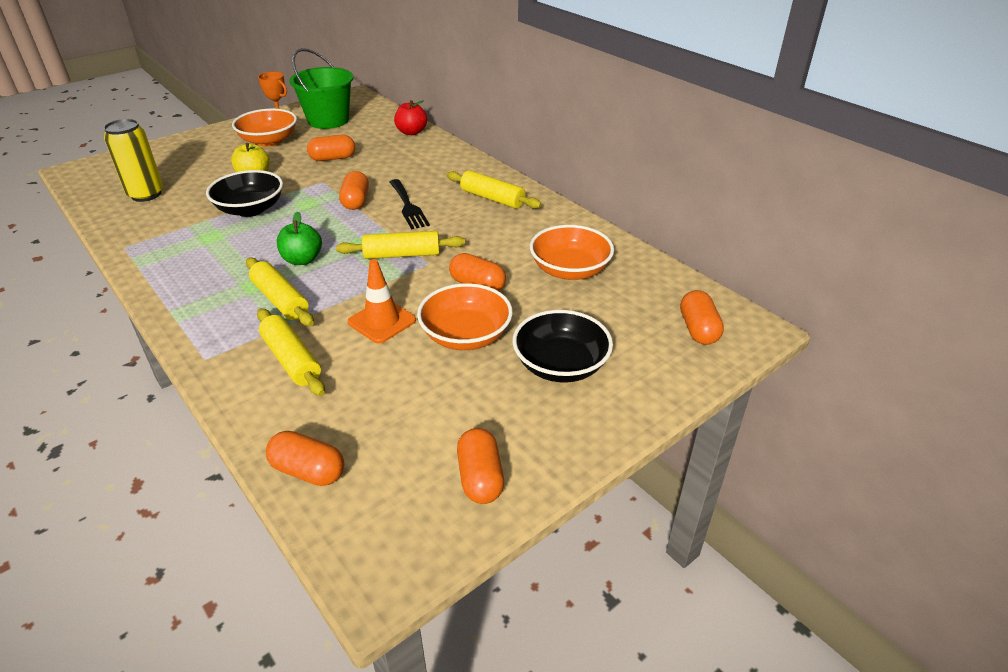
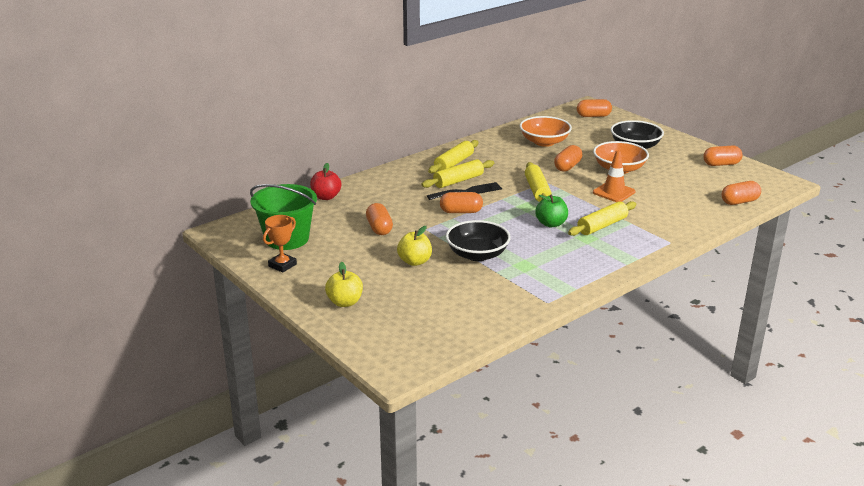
camera: 90 degrees left, 10 degrees down
(146, 194) = (453, 312): yellow can -> none
(199, 147) = (345, 302): none -> yellow apple
(269, 141) = (334, 265): orange bowl -> none
(291, 360) = (660, 215): yellow rolling pin -> yellow rolling pin (458, 181)
(308, 471) = (739, 202): orange capsule -> orange capsule turned 45 degrees clockwise

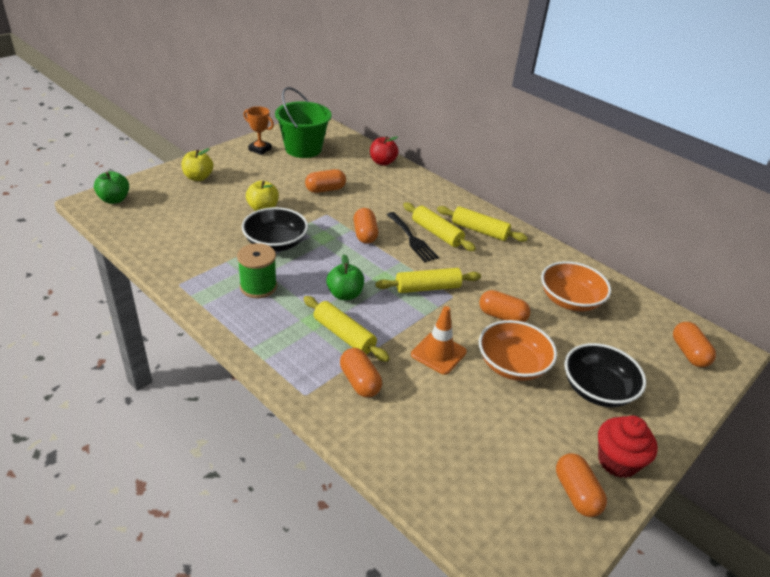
camera: 80 degrees right, 10 degrees up
(391, 355) = (114, 199): none -> green apple
(546, 262) = (258, 286): none -> green spool
(693, 150) = (617, 461): none -> red cupcake
(739, 202) = (439, 495): orange capsule -> orange capsule (360, 382)

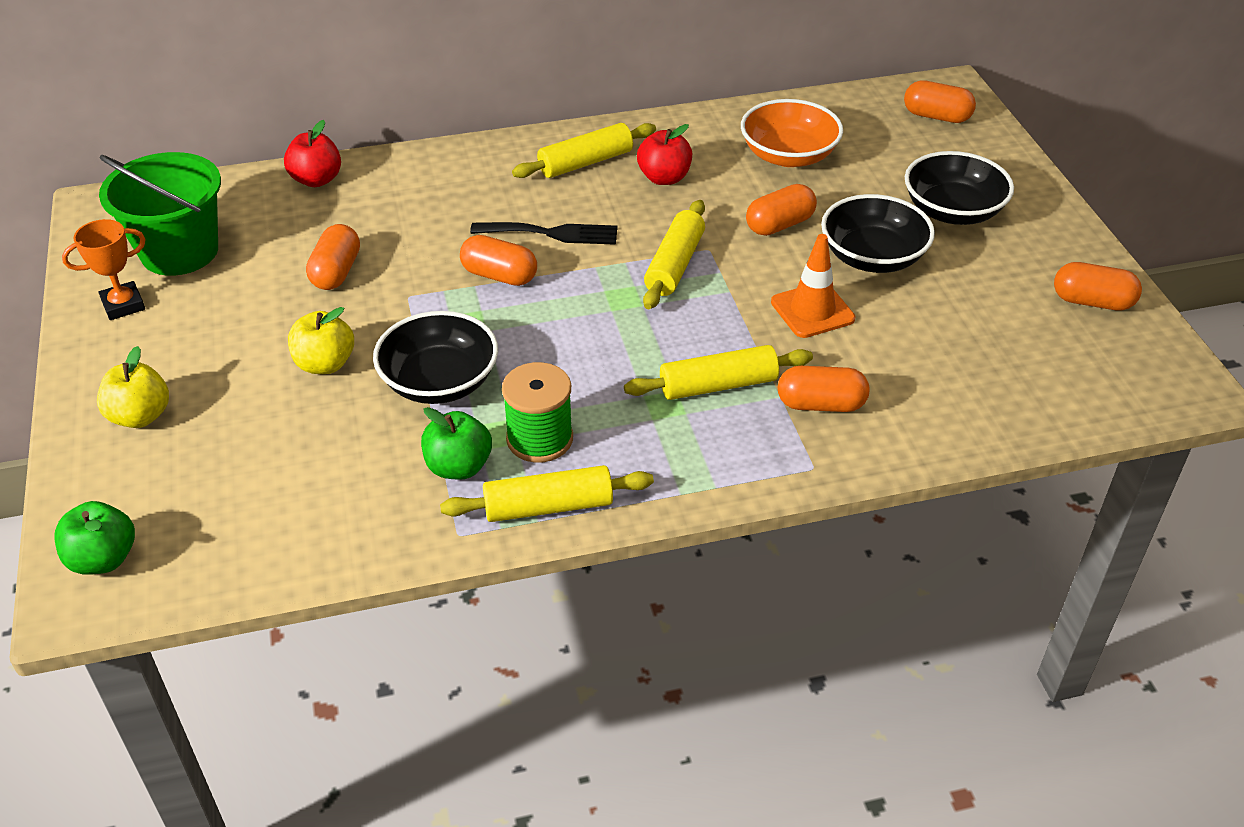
camera: 55 degrees left, 5 degrees up
(345, 294) = (629, 351): green apple -> green apple (458, 467)
(436, 233) = (557, 204): yellow rolling pin -> yellow rolling pin (548, 506)
(496, 260) = (664, 178): none -> red apple
(512, 365) = (872, 257): orange bowl -> black bowl
(617, 461) = (1063, 250): red cupcake -> none

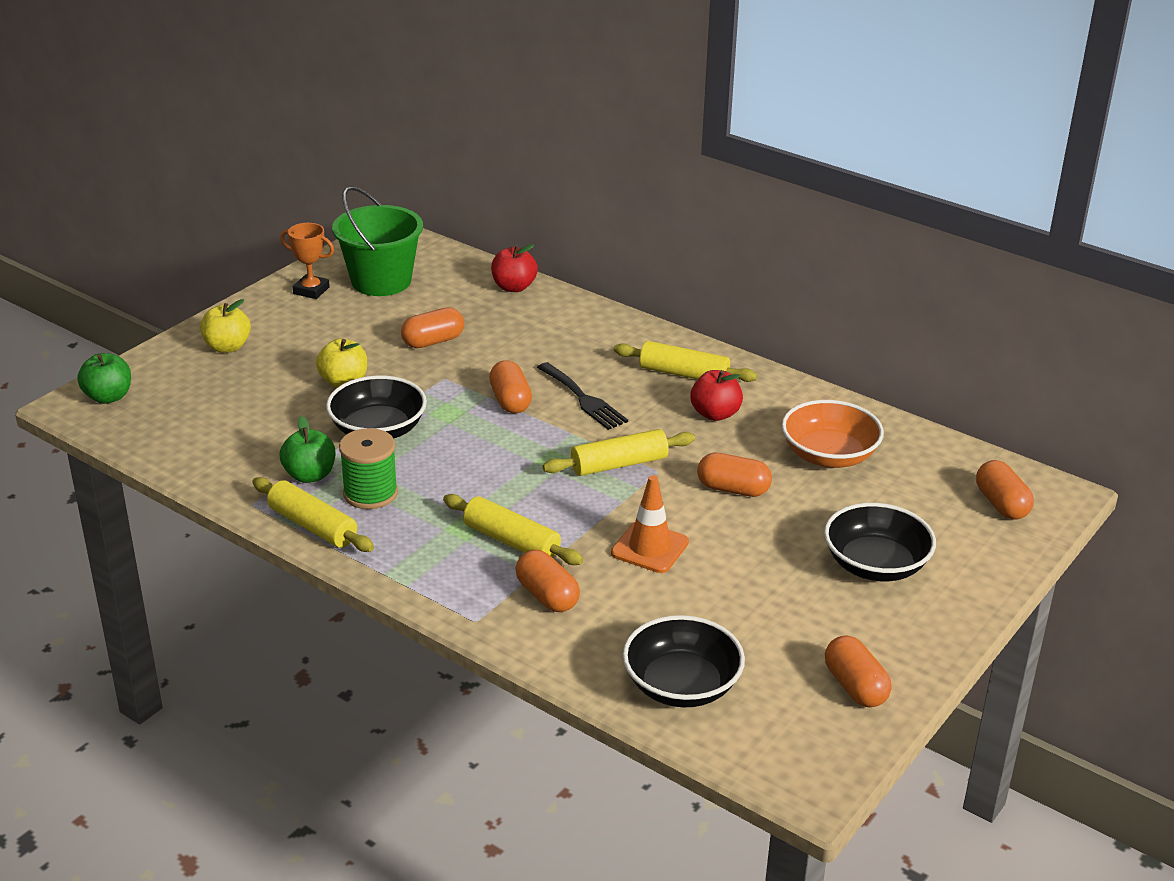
camera: 50 degrees right, 10 degrees down
(872, 257) = (755, 549): black bowl -> black bowl (681, 685)

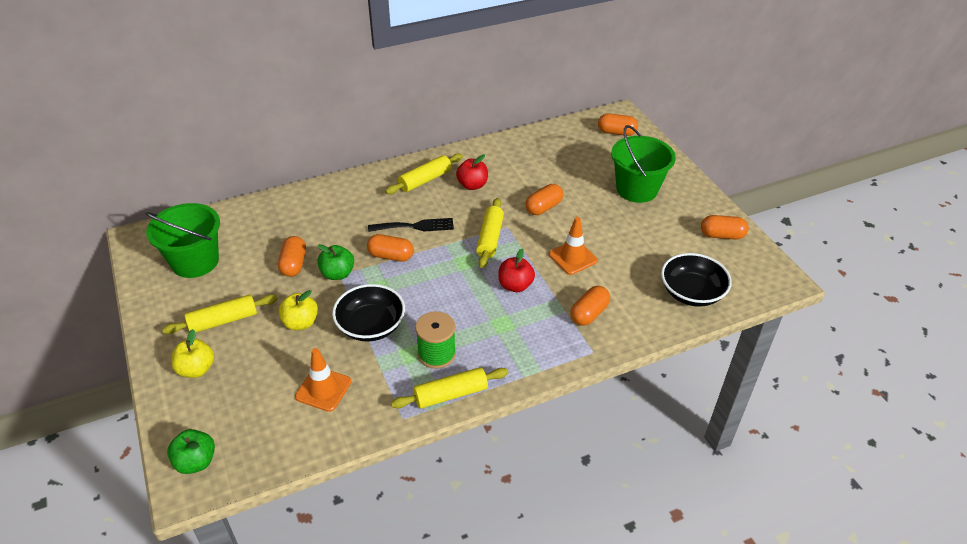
camera: 60 degrees left, 10 degrees up
(256, 435) = (323, 389): none -> orange traffic cone
(310, 475) = (394, 377): green apple -> green apple (337, 274)
(311, 290) = (168, 300): orange trophy -> none
(511, 541) = (530, 309): yellow rolling pin -> yellow rolling pin (223, 321)
(514, 287) = (268, 207): red apple -> red apple (515, 285)
(547, 596) = (589, 313): orange capsule -> orange capsule turned 45 degrees counterclockwise
(829, 455) = (539, 164): orange bowl -> none
(875, 565) = (637, 189): black bowl -> green bucket

